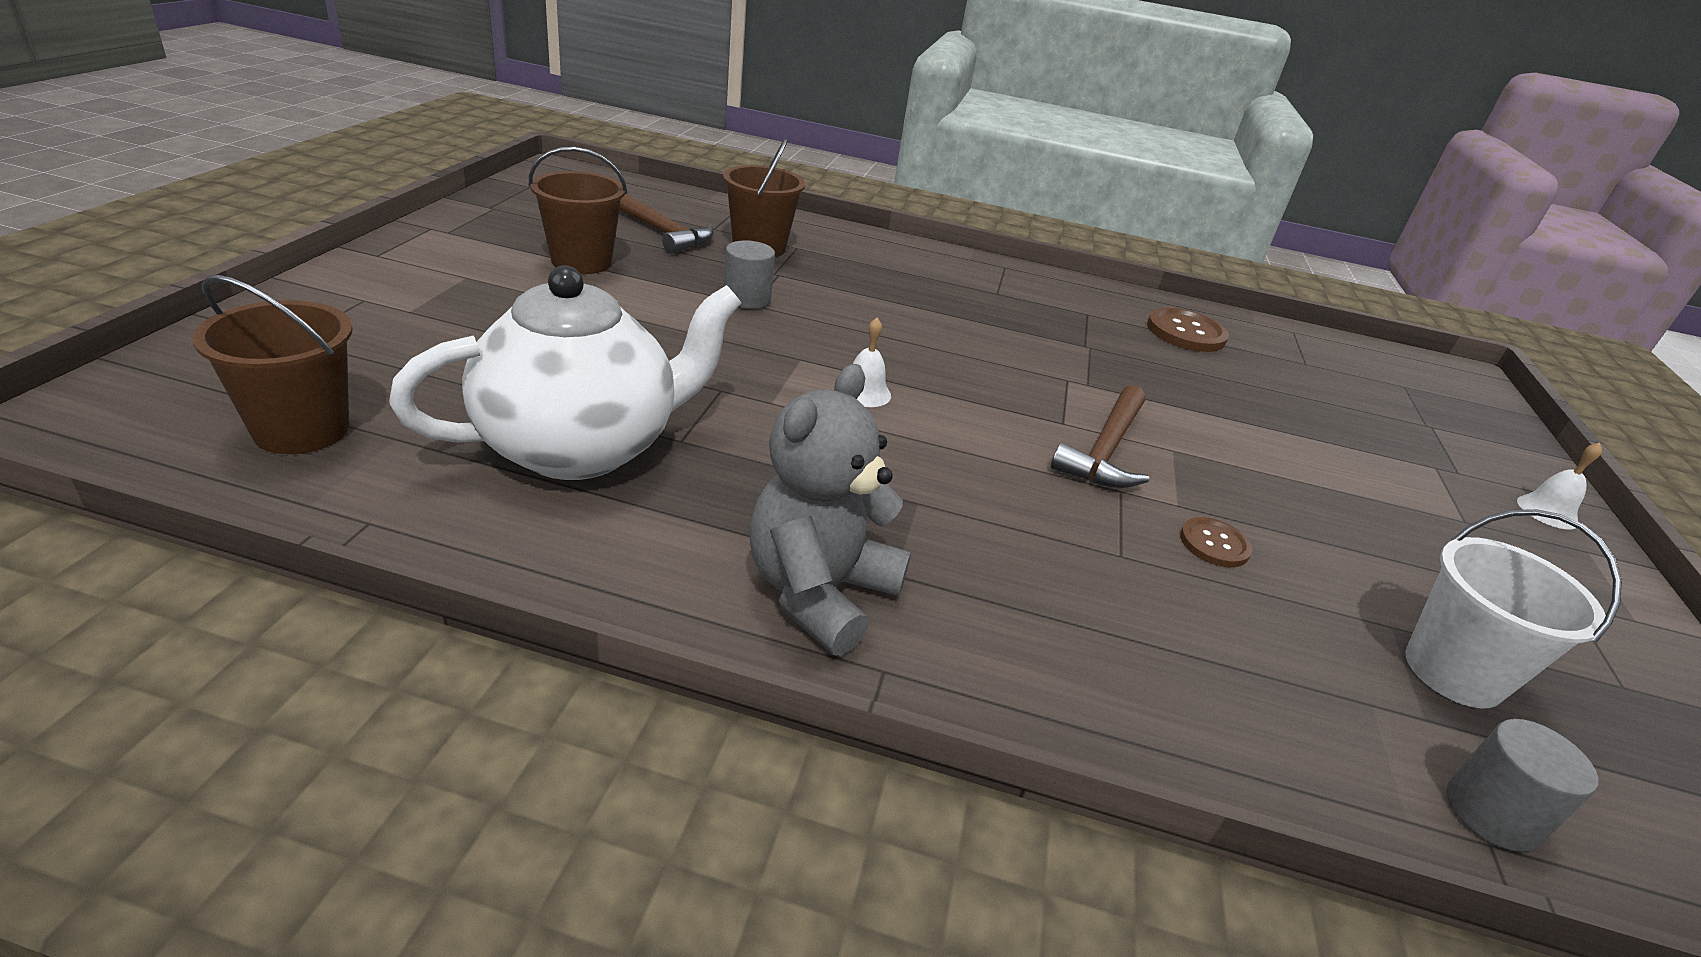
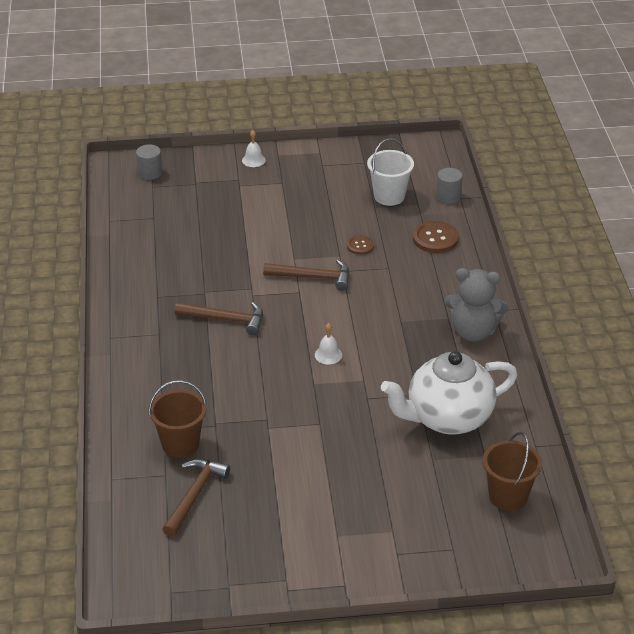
camera: 105 degrees left, 5 degrees up
(581, 262) = (275, 504): brown bucket -> none
(581, 447) = (448, 418): white teapot -> white teapot turned 60 degrees counterclockwise
(747, 298) = (262, 423): grey cylinder -> grey cylinder (150, 173)
(1009, 341) = (225, 319): none -> brown hammer
(1185, 333) = (151, 259): brown button -> brown button (435, 238)

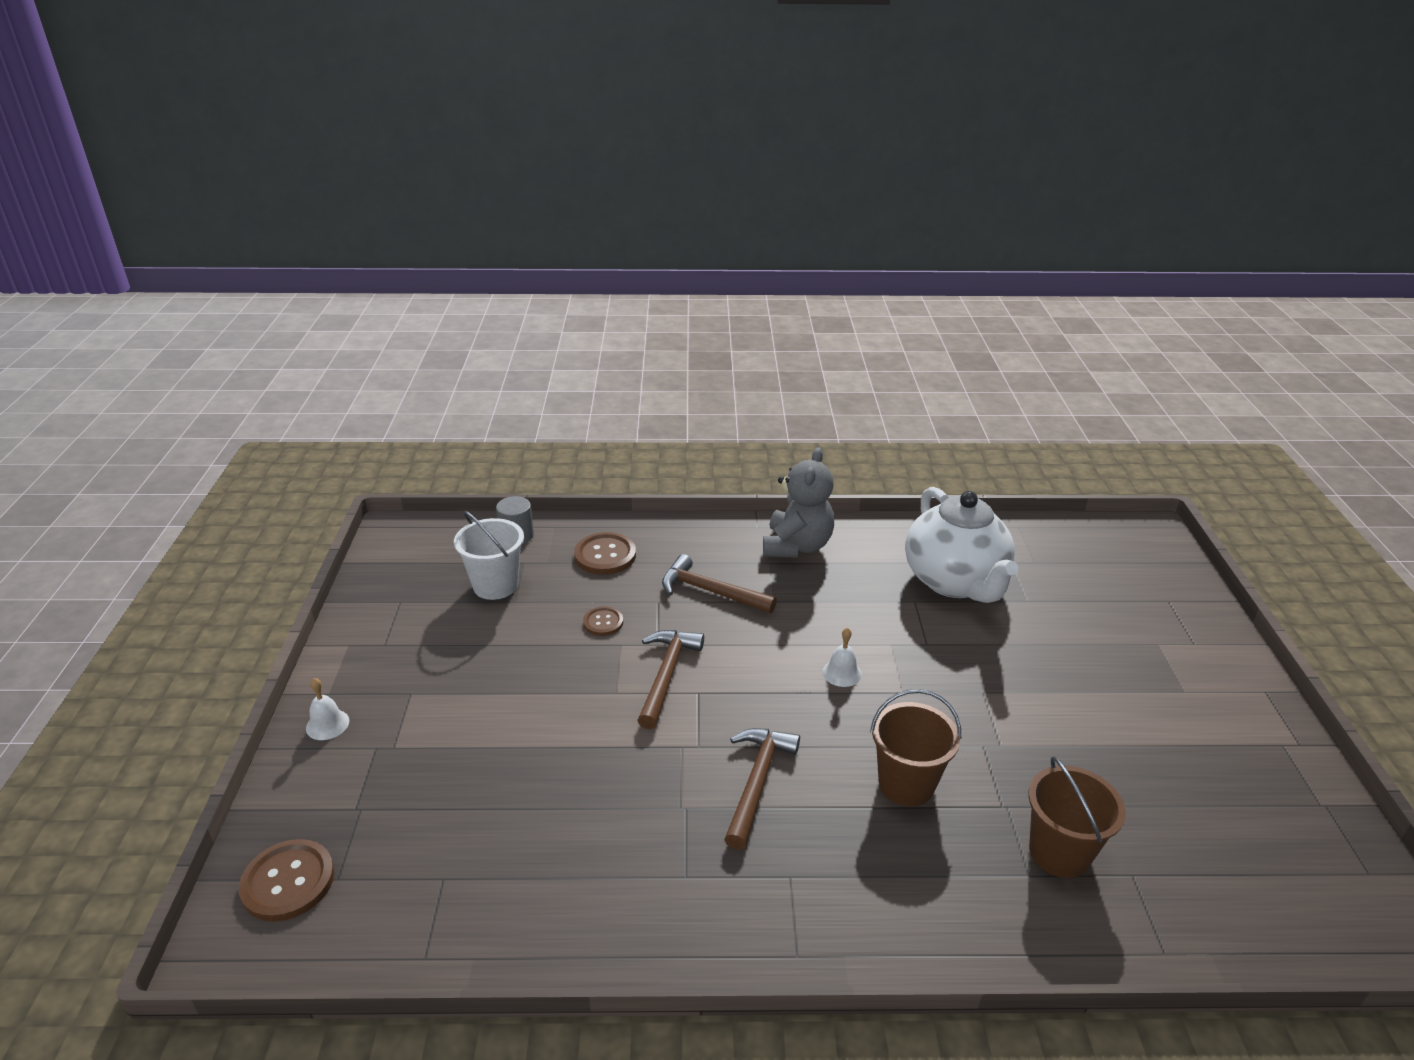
camera: 85 degrees left, 5 degrees down
(150, 173) = (288, 882): grey cylinder -> brown button
(194, 495) = (1165, 837): brown hammer -> brown hammer (711, 591)
(508, 496) = (1073, 554): brown bucket -> brown bucket (906, 784)

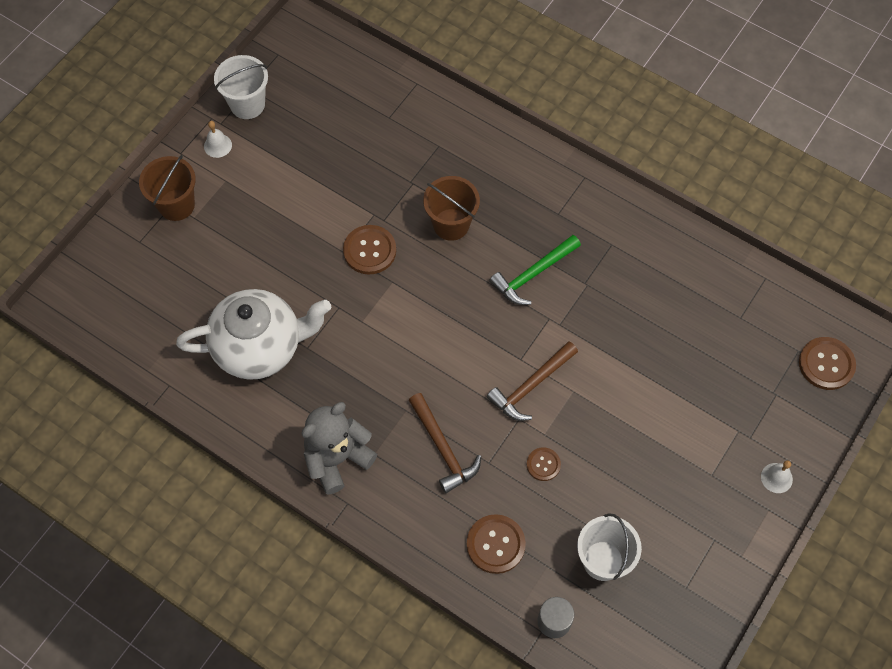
camera: 145 degrees left, 30 degrees up
(757, 782) = (533, 274): brown hammer -> green hammer
(842, 673) = (416, 318): white bell -> white bell (218, 145)
(954, 582) = (260, 347): white teapot -> white teapot turned 60 degrees clockwise
(960, 707) = (369, 250): none -> brown button
(1059, 852) = (411, 146): brown bucket -> brown bucket (176, 205)
(1294, 783) = (247, 104): none -> white bucket

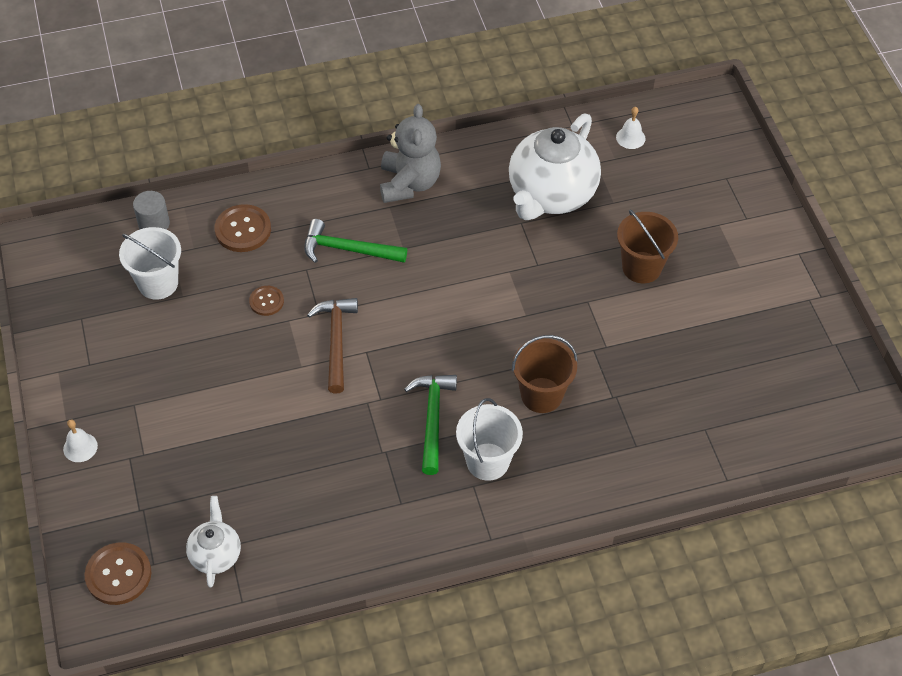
camera: 130 degrees right, 10 degrees down
(176, 205) = (742, 220): brown bucket -> brown bucket (641, 267)
(218, 145) = (784, 283): white bell -> white bell (630, 137)
(247, 104) = (815, 331): white bucket -> white bucket (487, 461)
(369, 250) = (571, 319): brown button -> none
(443, 448) = (348, 249): brown hammer -> green hammer
(754, 320) = (216, 554): none -> white teapot

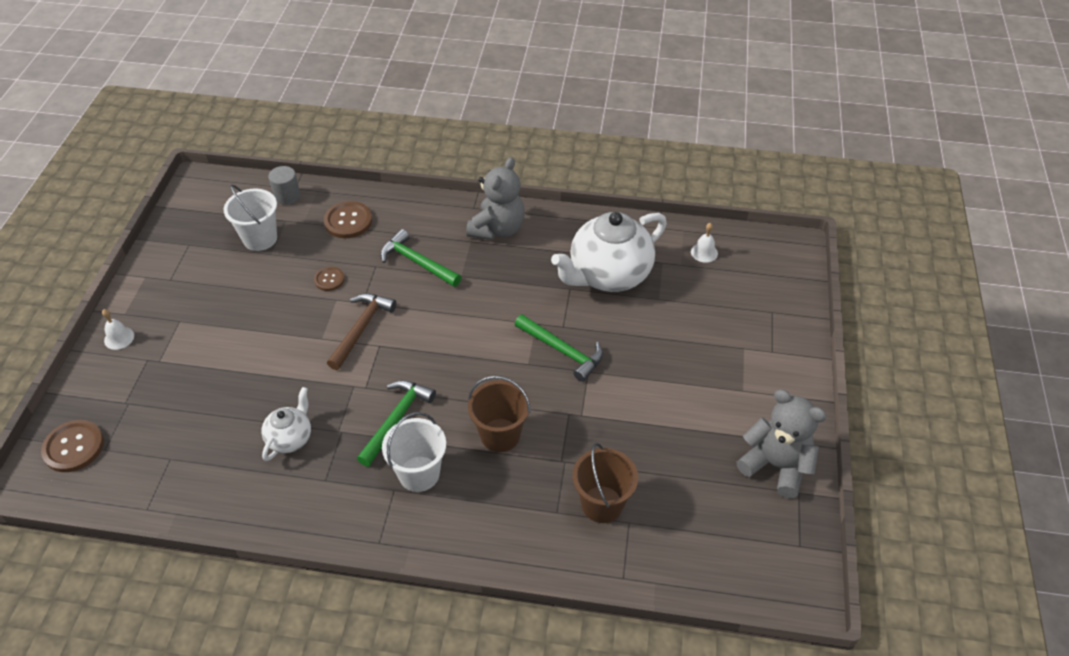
camera: 25 degrees right, 5 degrees down
(216, 554) = (154, 462): white teapot -> white teapot (290, 438)
(551, 290) = (562, 351): none -> green hammer
(641, 267) = (652, 360): brown bucket -> brown bucket (602, 504)
(804, 327) = (775, 465): none -> grey teddy bear

